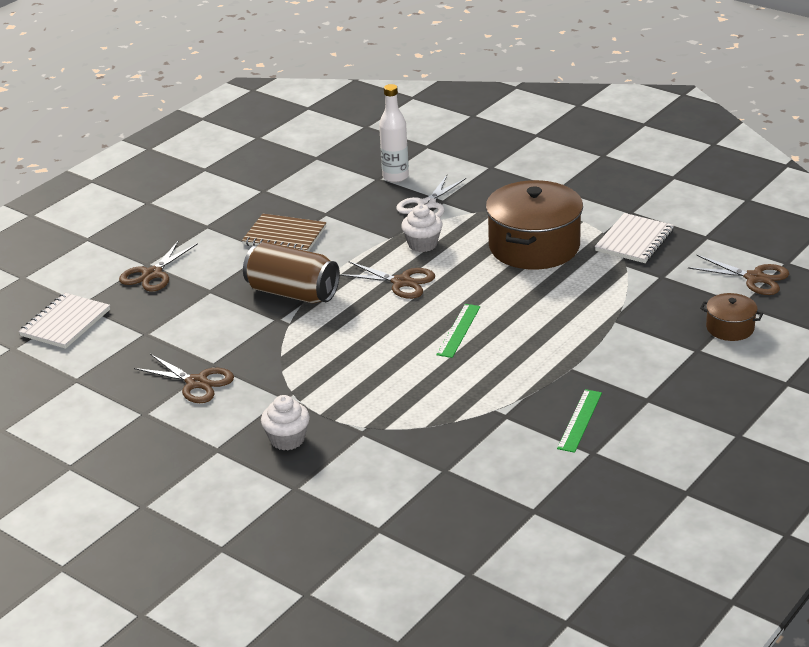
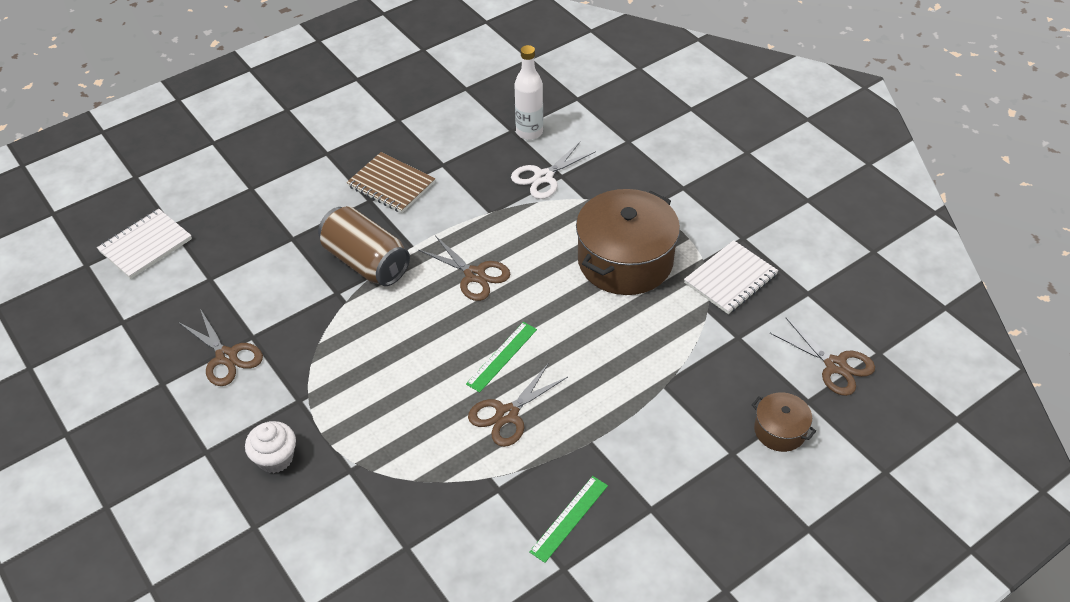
camera: 15 degrees right, 15 degrees up
(152, 274) = (249, 203): brown scissors -> brown scissors (507, 414)
(422, 244) = (517, 229): white cupcake -> none

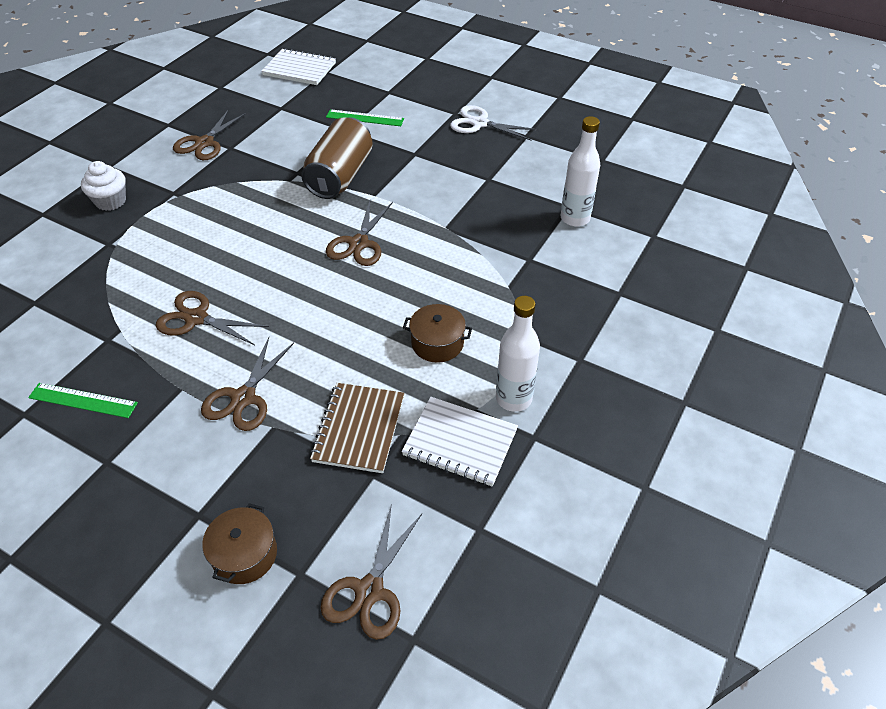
camera: 65 degrees right, 0 degrees up
(391, 184) = (441, 159): brown notebook -> brown notebook (359, 429)
(502, 356) = (266, 293): green ruler -> green ruler (365, 118)
(543, 177) = (518, 247): white scissors -> white scissors (479, 123)
(623, 399) = (243, 398): none -> brown scissors
(625, 260) = (437, 343): brown pot -> brown pot, size x0.48
(703, 236) = (513, 398): none -> white bottle

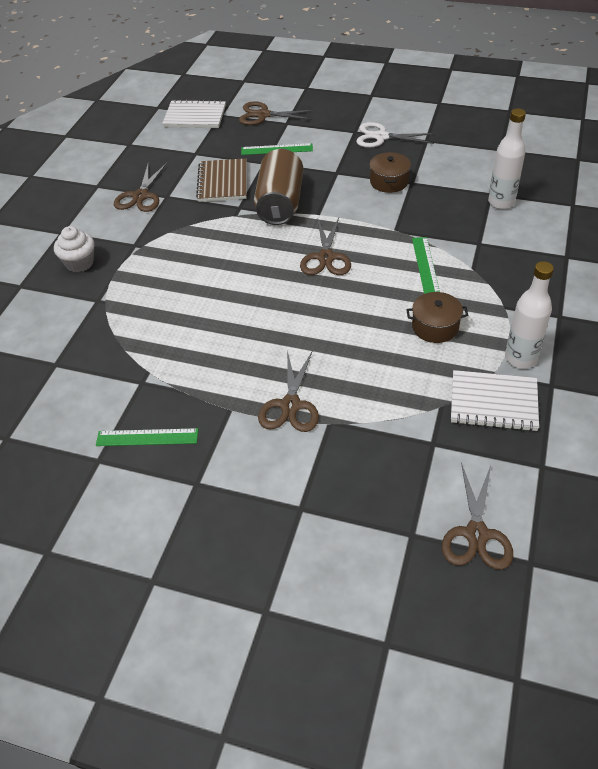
camera: 10 degrees left, 0 degrees up
(196, 318) = (213, 348): brown scissors -> brown scissors (263, 115)
(244, 554) = (357, 530): brown pot -> brown pot (389, 181)
(359, 429) = (403, 409): brown notebook -> brown notebook (223, 182)
(459, 272) = (425, 265): none -> green ruler

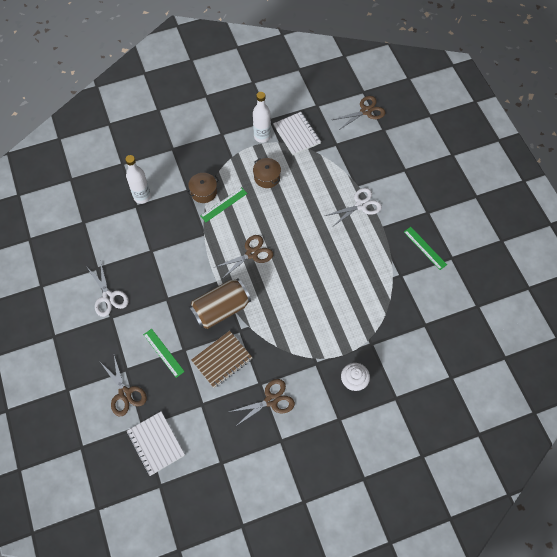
camera: 130 degrees left, 15 degrees up
(290, 405) = (361, 205): brown scissors -> white scissors
(389, 181) = (158, 263): brown pot -> brown pot (203, 192)

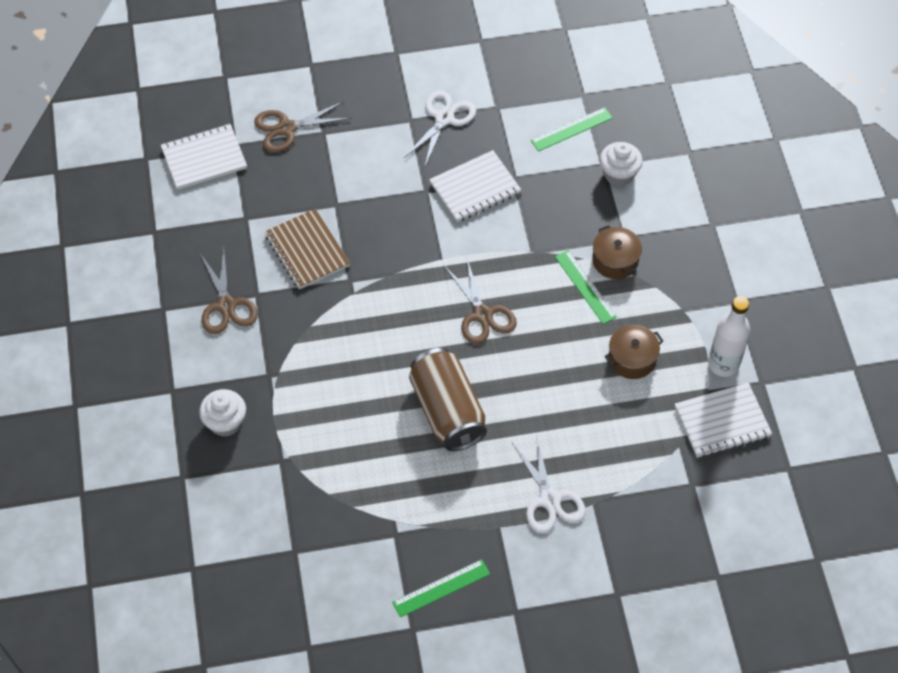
camera: 100 degrees right, 5 degrees down
(108, 297) = (444, 118): white scissors -> white scissors turned 135 degrees clockwise
(142, 197) = (619, 174): white bottle -> white cupcake
(161, 271) = (475, 188): none -> white notebook
(163, 352) = (337, 179): green ruler -> green ruler (571, 129)
(220, 310) = (390, 258): brown can -> brown can (447, 411)
(366, 111) = (766, 554): brown scissors -> none

